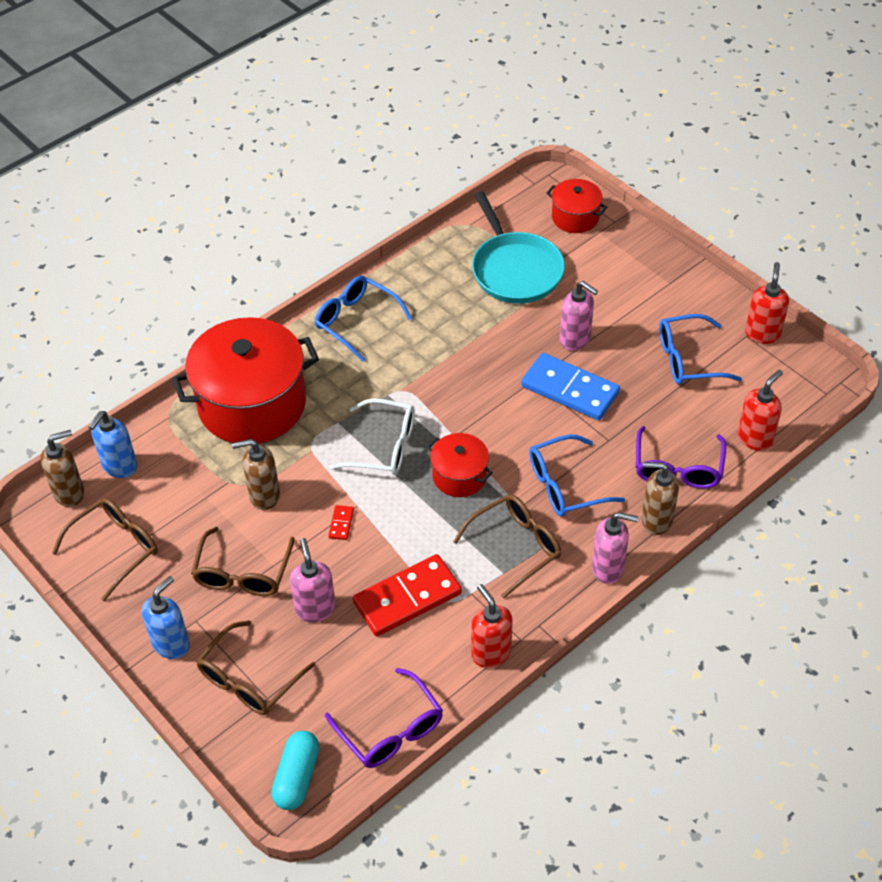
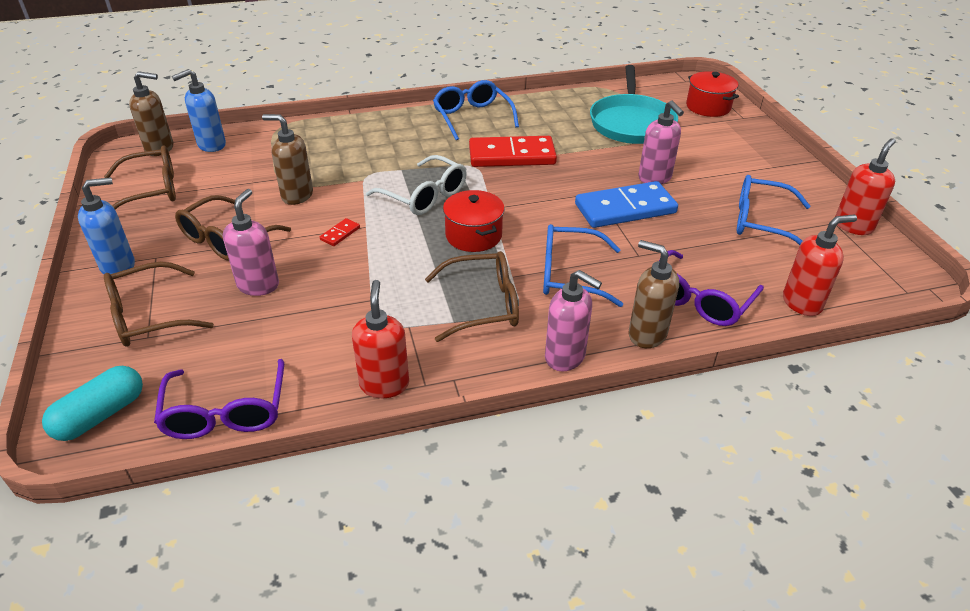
camera: 25 degrees right, 10 degrees down
(252, 404) = (345, 140): red pot -> none
(407, 598) = (346, 308): red domino -> red domino (512, 156)
(570, 390) = (625, 209): blue domino -> blue domino turned 75 degrees counterclockwise

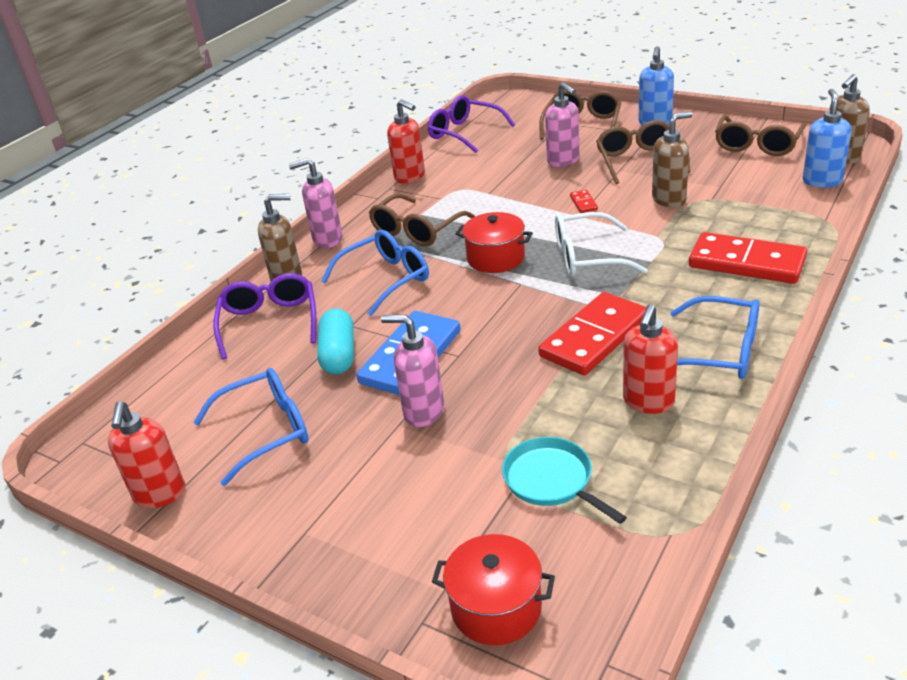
camera: 140 degrees right, 5 degrees down
(101, 415) = (513, 105): turquoise capsule -> turquoise capsule (338, 354)
(365, 137) = (746, 262): none -> red domino
(631, 123) = (551, 480): turquoise pan -> turquoise pan, size x0.60
(802, 303) = (181, 371): red soap dispenser -> red soap dispenser (648, 402)

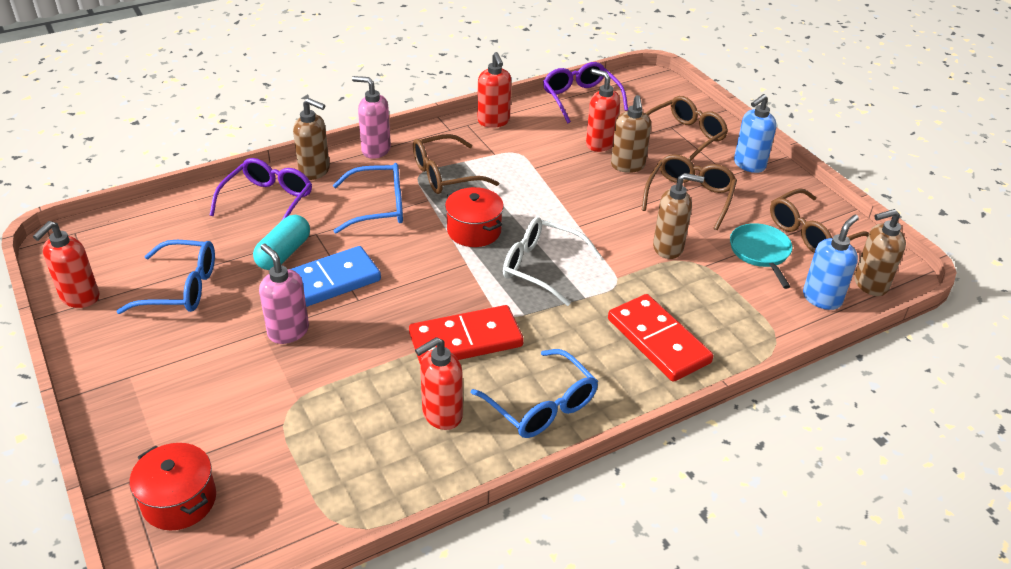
camera: 25 degrees right, 5 degrees up
(521, 156) = (599, 144): none -> red soap dispenser
(551, 480) = (309, 434): turquoise pan -> turquoise pan (760, 252)
(563, 161) = (627, 166): pink soap dispenser -> brown soap dispenser
(583, 203) = (596, 215): red domino -> none

